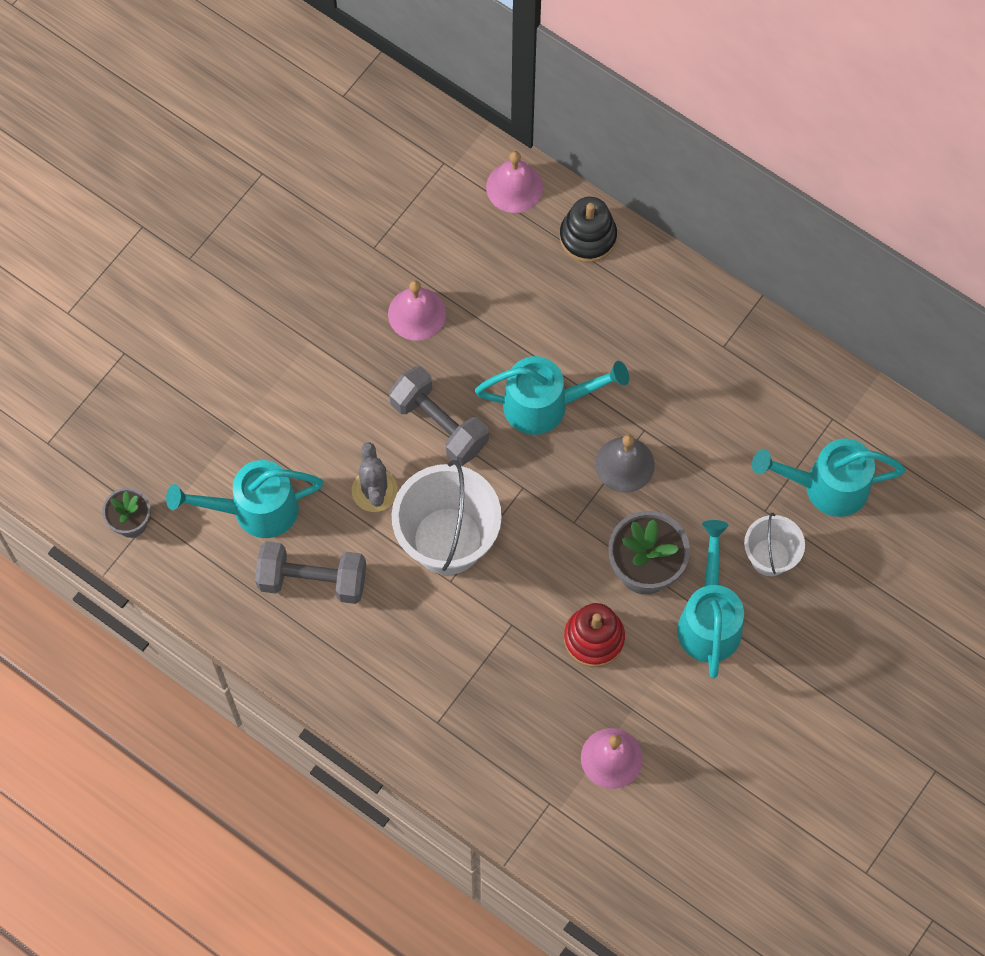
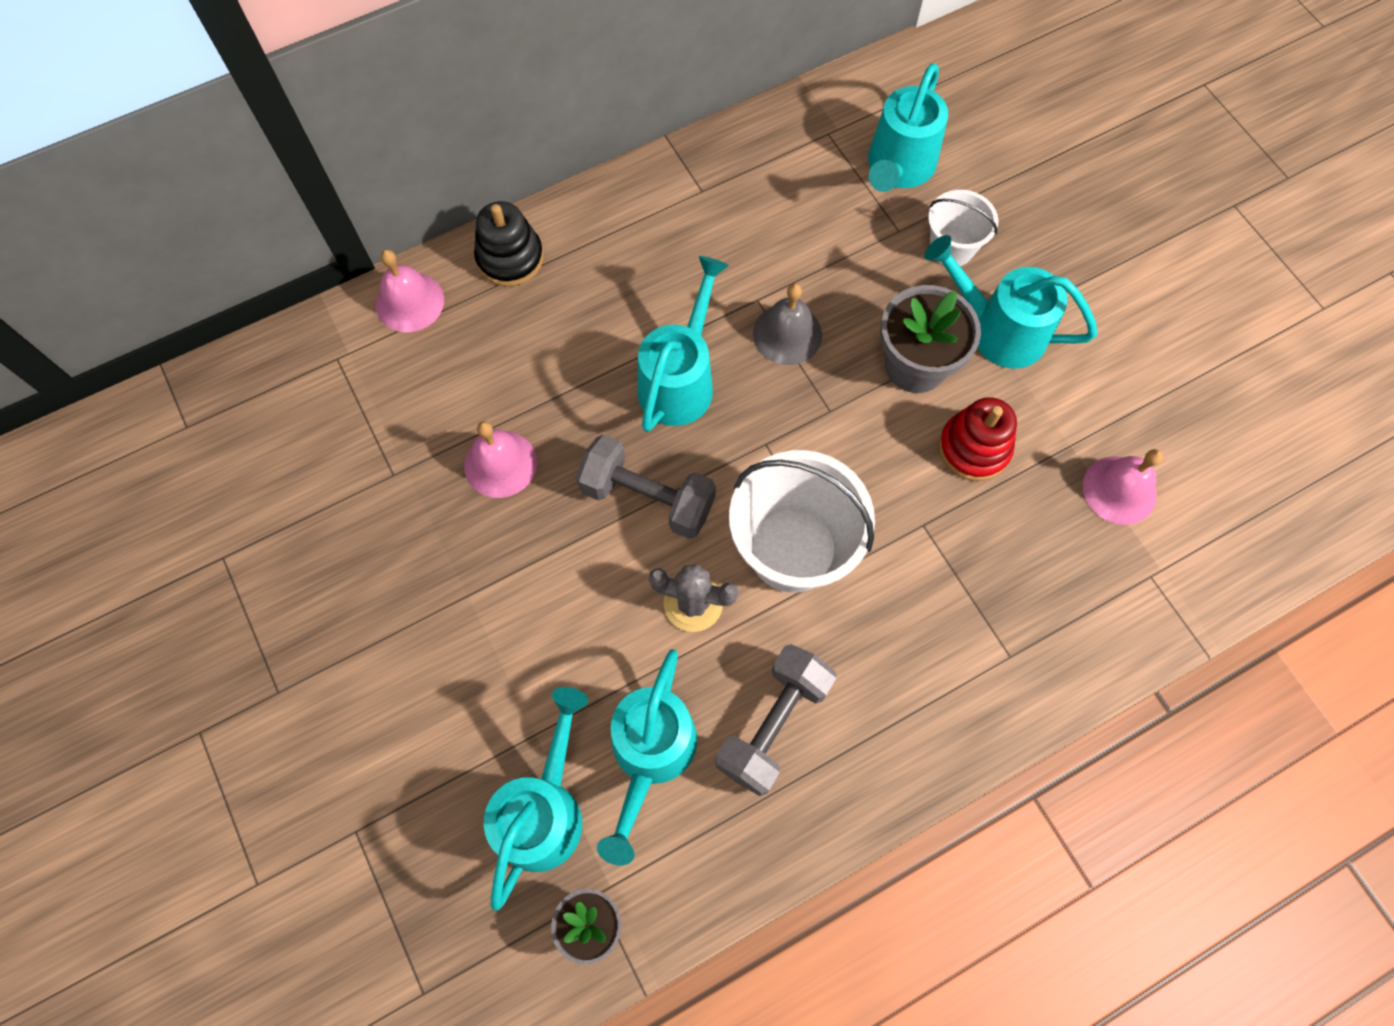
camera: 65 degrees left, 0 degrees up
(189, 460) = (544, 810): none -> turquoise watering can
(439, 425) = (647, 498): grey dumbbell -> grey dumbbell turned 45 degrees clockwise

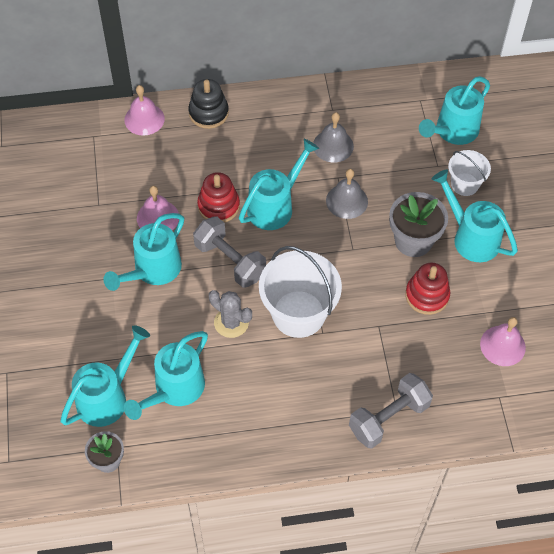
camera: 20 degrees right, 10 degrees down
(529, 559) = (152, 271): none -> turquoise watering can
(591, 410) = (218, 206): none -> red stacking toy
(728, 249) = (333, 145): none -> grey bell
(773, 724) = (247, 398): grey dumbbell -> grey dumbbell (388, 418)

